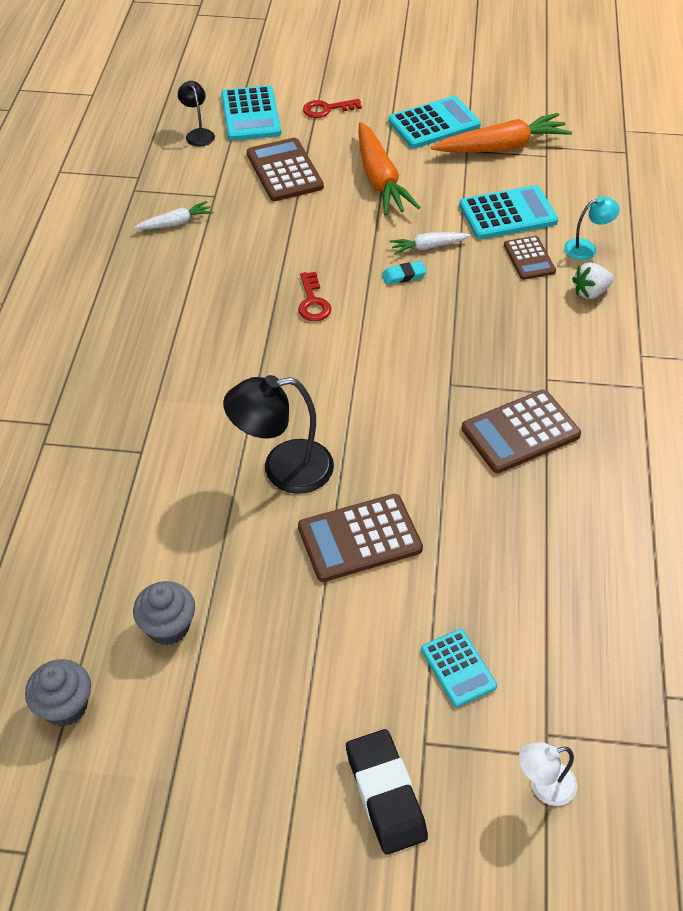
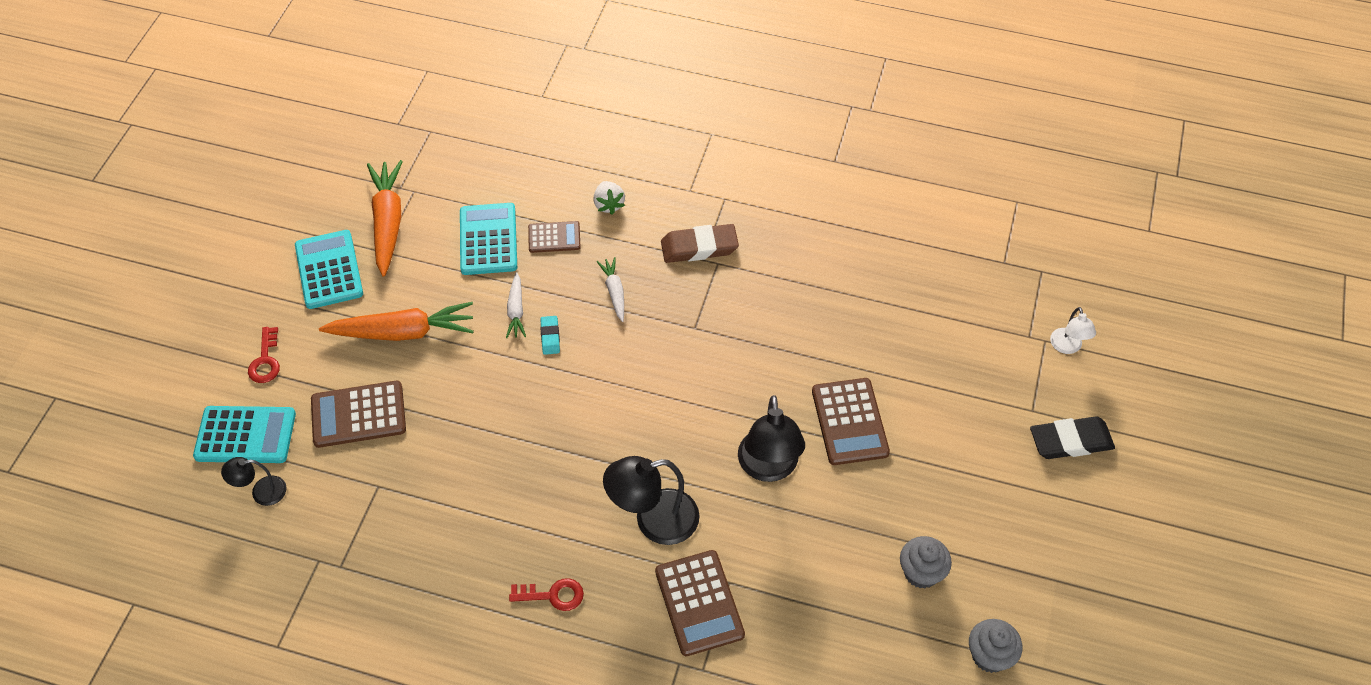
camera: 80 degrees left, 5 degrees up
(175, 223) = (411, 528): white carrot -> white carrot (614, 292)
(205, 383) = (654, 520): none -> black lamp
(313, 302) = (567, 416): red key -> red key (553, 595)
(458, 668) = (973, 377): turquoise calculator -> none
(520, 432) = (757, 290): brown calculator -> brown calculator (699, 603)
(562, 373) = (699, 247): none -> brown eraser
(586, 248) = (552, 193): turquoise lamp -> none

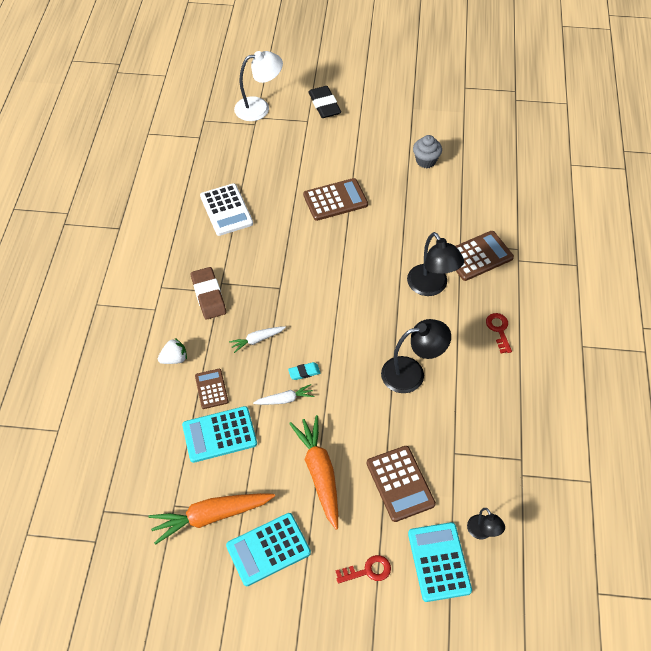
camera: 100 degrees left, 0 degrees up
(768, 468) = (378, 235): black lamp -> black lamp (412, 373)
(849, 281) = (226, 210): none -> white calculator
(989, 655) = (464, 131): grey cupcake -> none
(1067, 347) = (259, 108): white lamp -> white lamp, size x1.83

